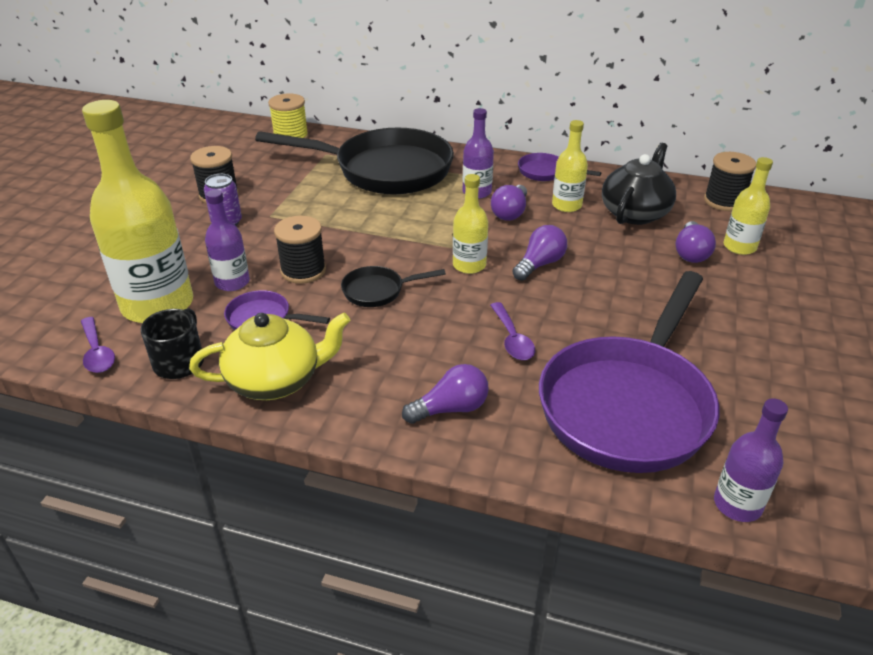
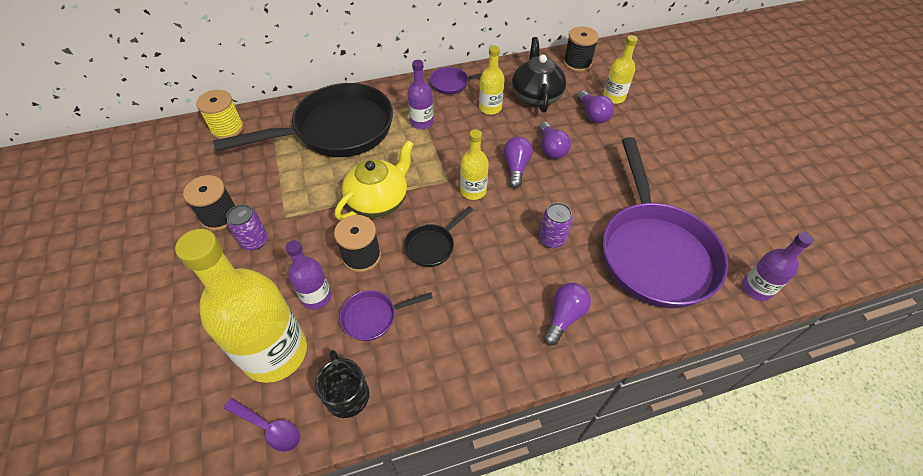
camera: 35 degrees left, 15 degrees up
(276, 380) = (434, 365): yellow teapot -> yellow teapot (379, 200)
(510, 212) = (460, 131): purple light bulb -> purple light bulb (551, 148)
(512, 339) = (552, 239): purple spoon -> purple can

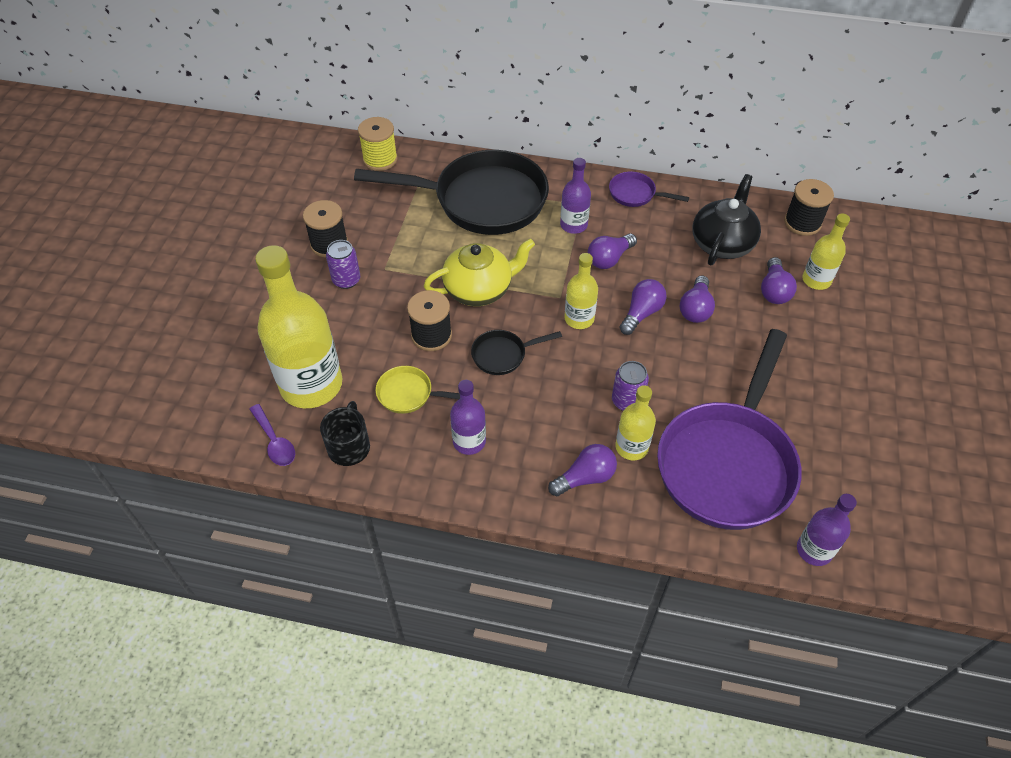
camera: 30 degrees right, 0 degrees up
(316, 297) = (371, 354): purple bottle -> purple bottle (469, 441)
(373, 317) = (409, 394): purple pan -> yellow pan
(465, 137) = (609, 259): none -> purple light bulb
(490, 108) = (659, 237): yellow bottle -> yellow bottle (631, 447)

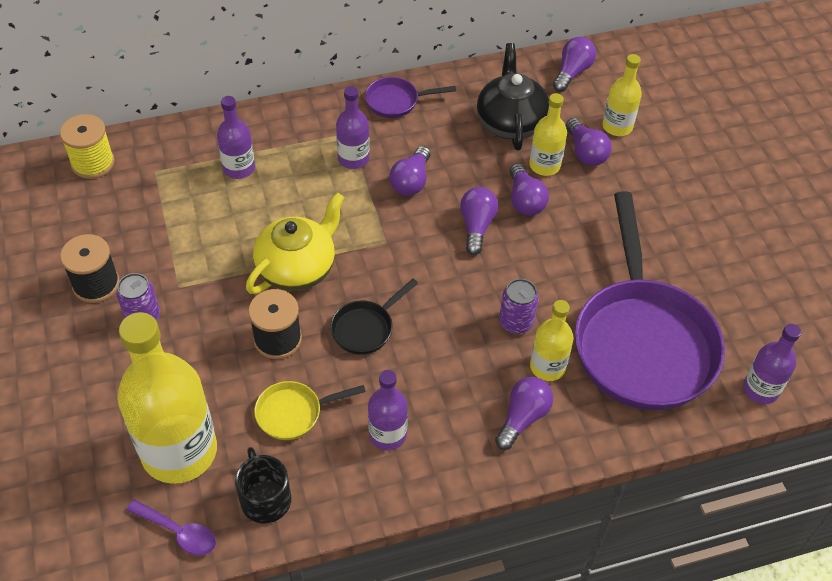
camera: 30 degrees left, 0 degrees up
(481, 200) = (239, 168): black pan -> purple bottle
(579, 319) = (419, 257): yellow bottle -> yellow bottle (544, 165)
(802, 223) = (572, 72): black spool -> purple light bulb

